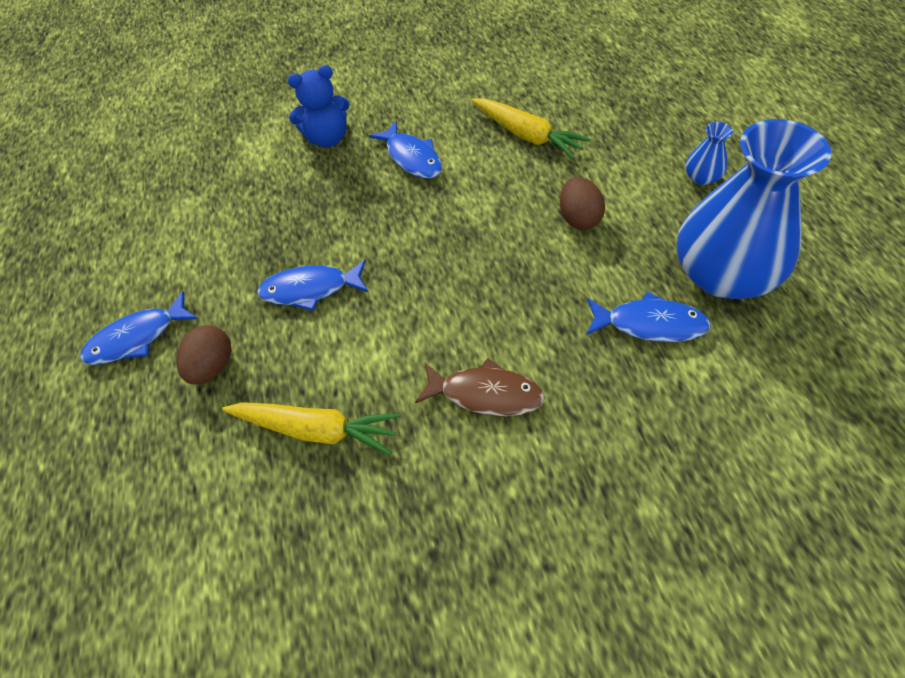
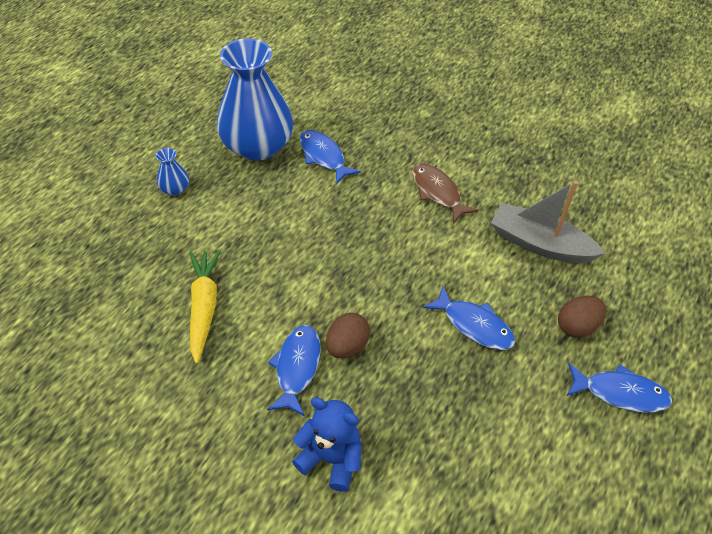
camera: 140 degrees left, 5 degrees down
(316, 429) = (540, 244): yellow carrot -> grey boat
(579, 218) = (270, 227): brown egg -> brown egg (347, 346)

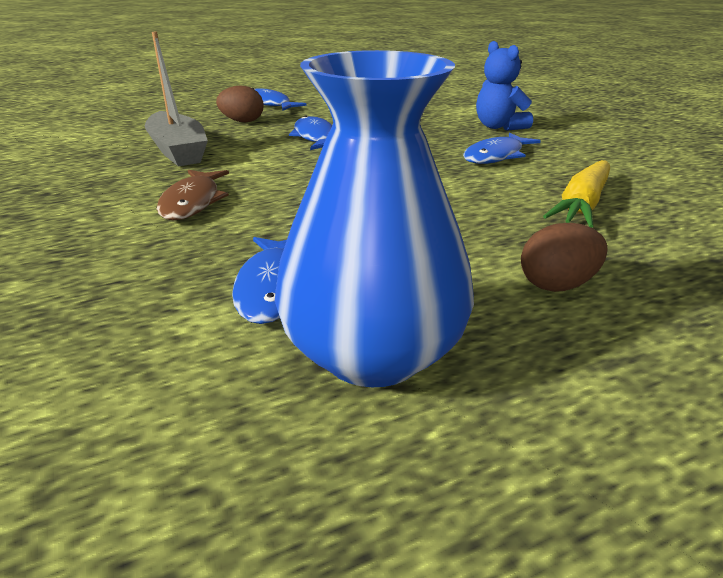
camera: 145 degrees left, 20 degrees down
(175, 189) = (600, 340): blue vase -> none
(347, 346) = (438, 154): brown egg -> brown egg (557, 285)

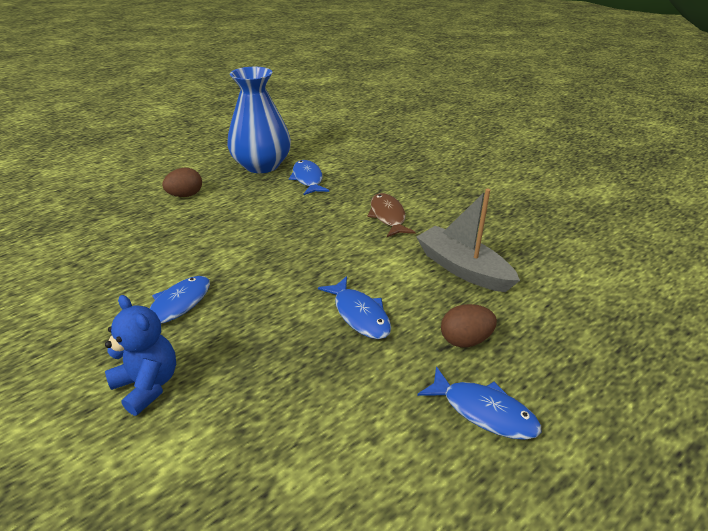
camera: 165 degrees right, 5 degrees up
(582, 205) = (138, 250): yellow carrot -> none

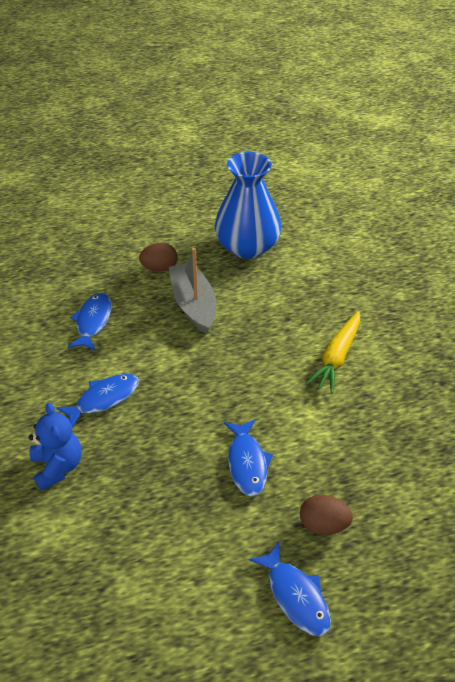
camera: 25 degrees right, 10 degrees up
(308, 179) = (283, 280): blue fish -> blue fish (93, 321)
(388, 216) = (336, 357): brown fish -> yellow carrot
(463, 268) = (371, 447): grey boat -> grey boat (194, 304)

